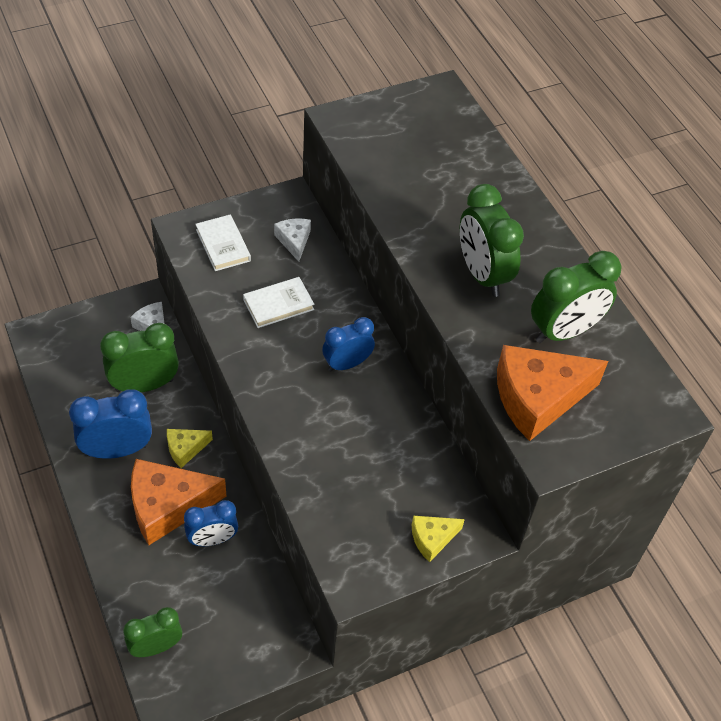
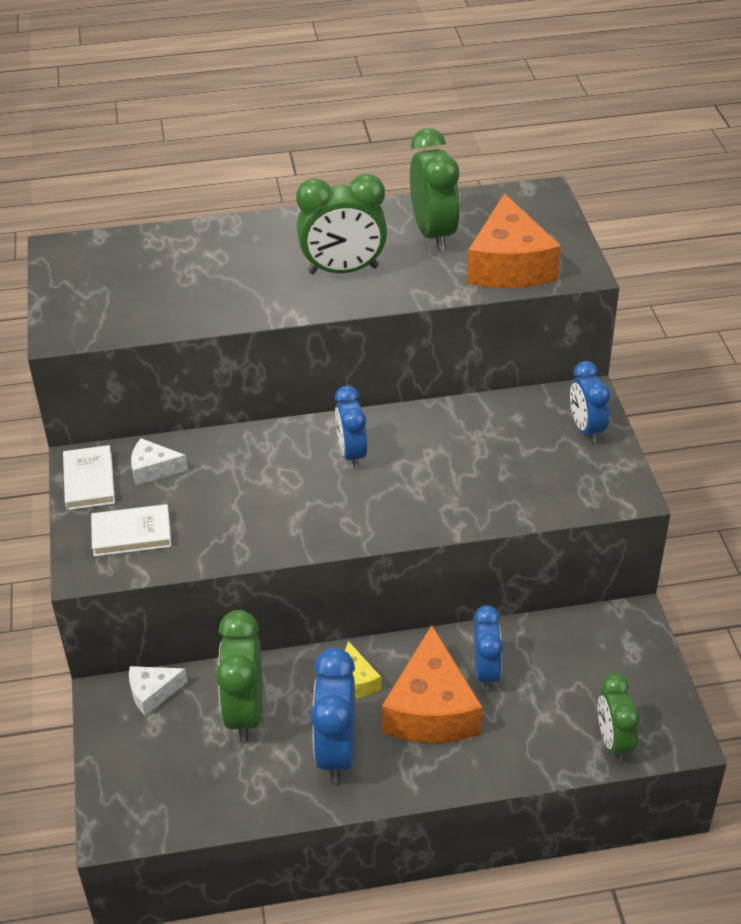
camera: 70 degrees left, 10 degrees down
(278, 305) = (246, 497): white book -> white book (89, 481)
(432, 539) = (586, 428): yellow cheese -> blue clock

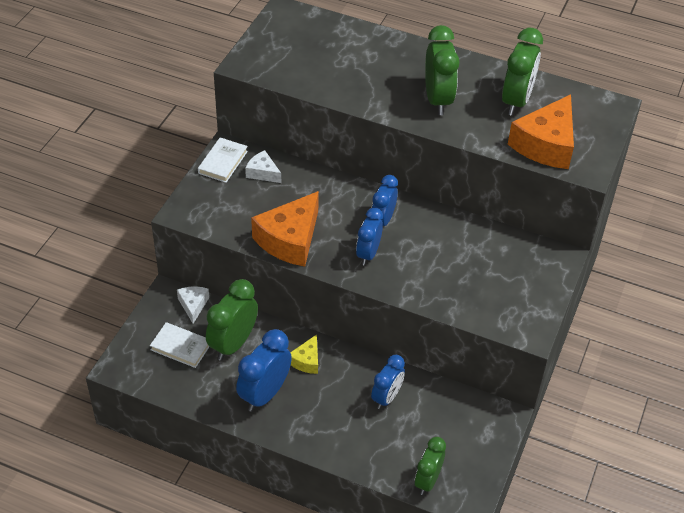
camera: 30 degrees right, 5 degrees up
(131, 534) = (221, 205): white book -> white book (181, 347)
(153, 693) = (193, 305): white cheese -> white cheese turned 75 degrees clockwise
(343, 270) = (438, 100): green clock -> green clock turned 120 degrees counterclockwise
(431, 709) = (337, 400): orange cheese -> orange cheese (290, 240)
(586, 428) = (541, 278): blue clock -> blue clock (368, 254)

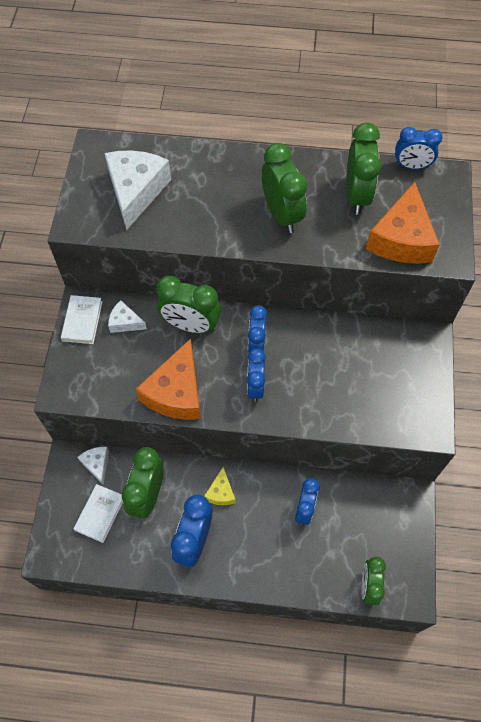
camera: 15 degrees left, 15 degrees up
(181, 347) = (100, 514): white book -> white book turned 75 degrees counterclockwise
(308, 52) = (136, 191): none -> white cheese
(324, 190) = (191, 325): none -> green clock
(580, 90) = (411, 166): none -> blue clock

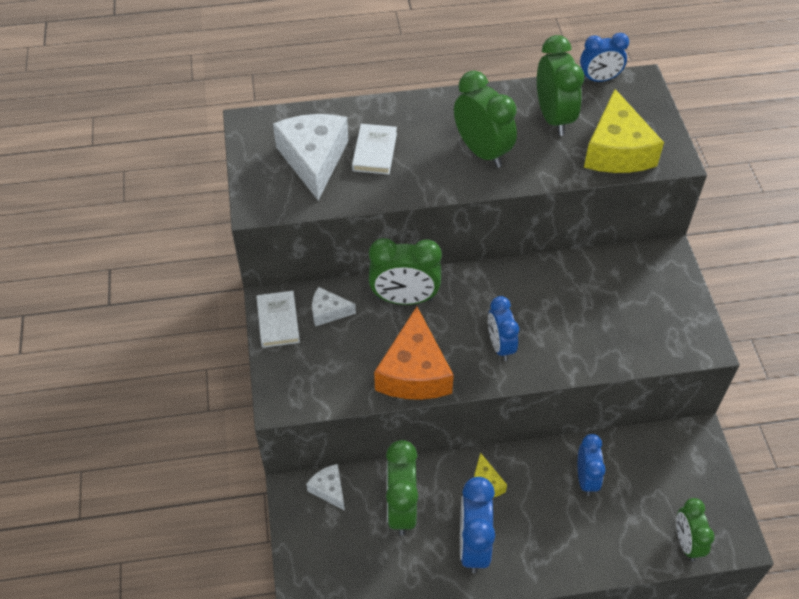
camera: 15 degrees left, 10 degrees down
(100, 514) = (352, 543): white book -> white book (374, 152)
(256, 344) = (485, 302): blue clock -> none
(401, 239) = (617, 150): orange cheese -> yellow cheese

